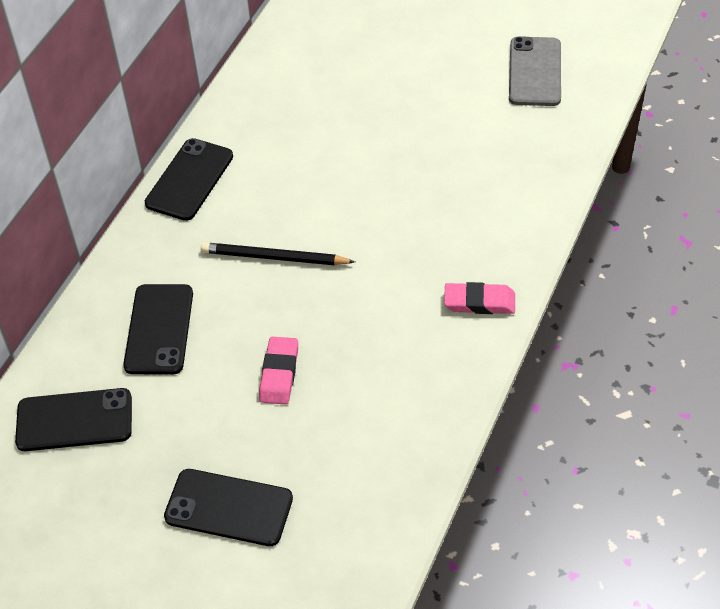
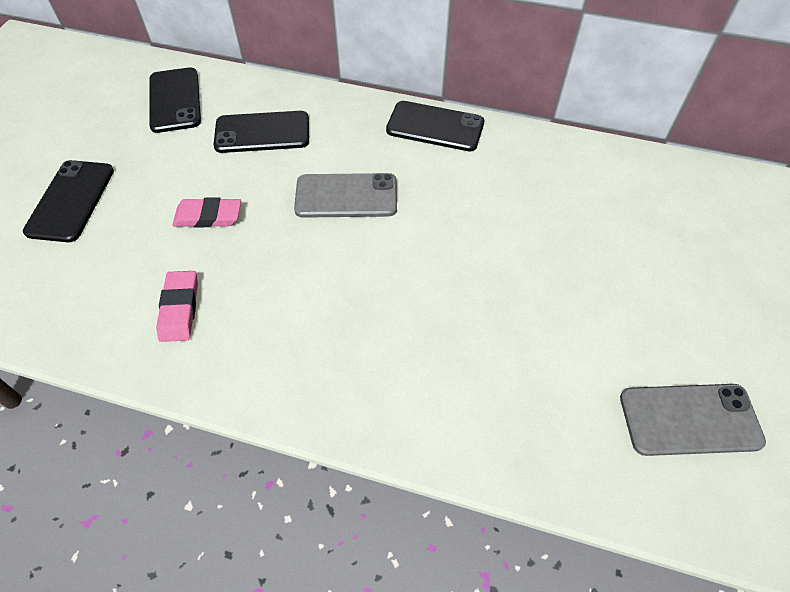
camera: 80 degrees right, 5 degrees up
(274, 258) = (346, 196): black pencil -> grey phone
(479, 302) = (292, 378): pink eraser -> pink eraser (179, 308)

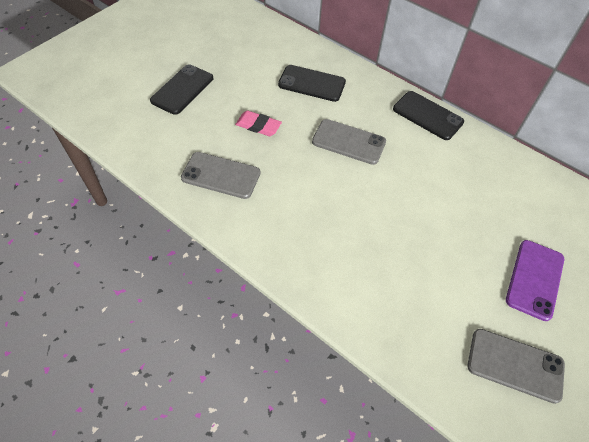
camera: 20 degrees right, 0 degrees up
(175, 100) = (265, 46): black phone -> none
(179, 308) = (221, 175): pink eraser -> grey phone
(659, 293) = (534, 279): none -> purple phone

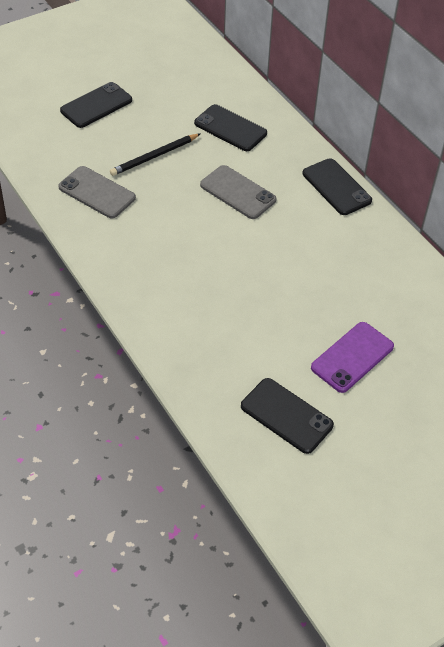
camera: 20 degrees right, 5 degrees down
(258, 126) = (154, 156): pink eraser -> black pencil
(515, 365) = (286, 416): grey phone -> black phone

